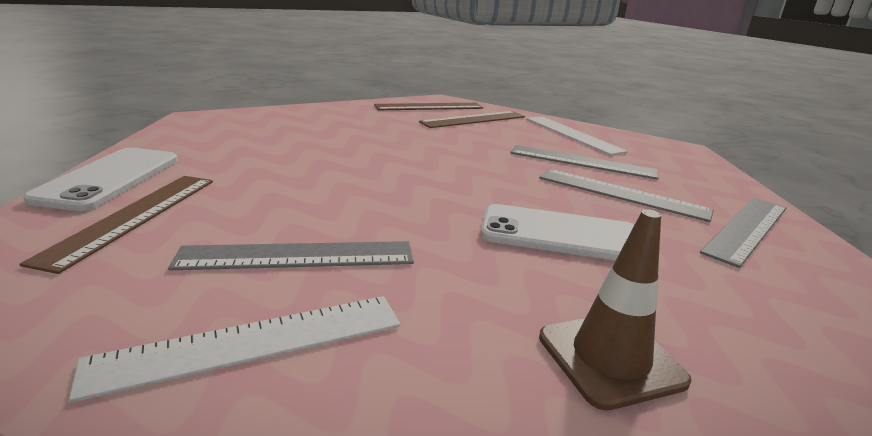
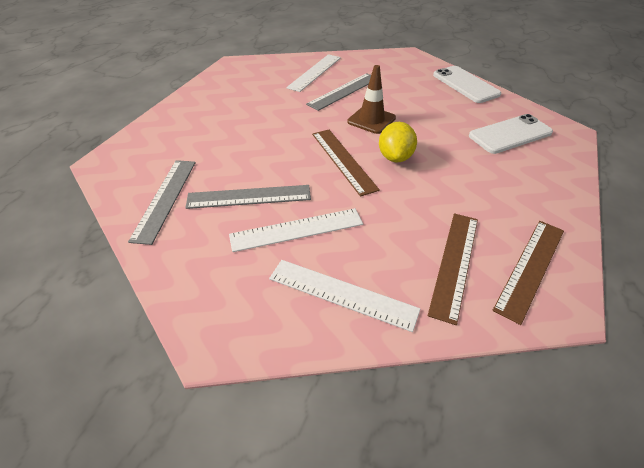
camera: 145 degrees right, 20 degrees up
(133, 217) = (416, 79): brown ruler -> brown ruler (343, 160)
(405, 162) = (395, 157): none -> yellow lemon
(560, 234) = (265, 143): white phone -> white phone (510, 134)
(582, 162) = (297, 230): grey ruler -> white ruler
(610, 358) = (223, 104): brown traffic cone -> brown traffic cone (371, 120)

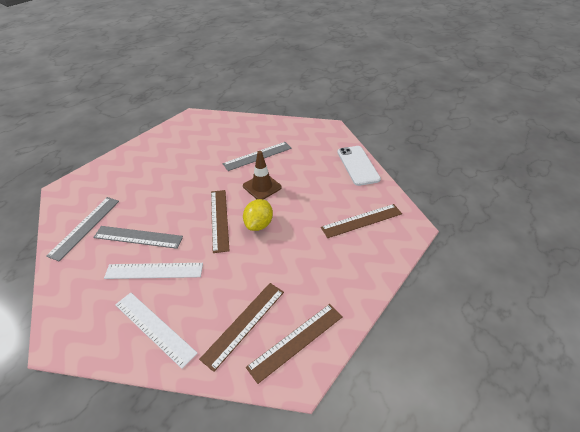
camera: 15 degrees right, 0 degrees up
(314, 72) = (246, 134): white ruler -> none
(510, 134) = (362, 221): white phone -> brown ruler

